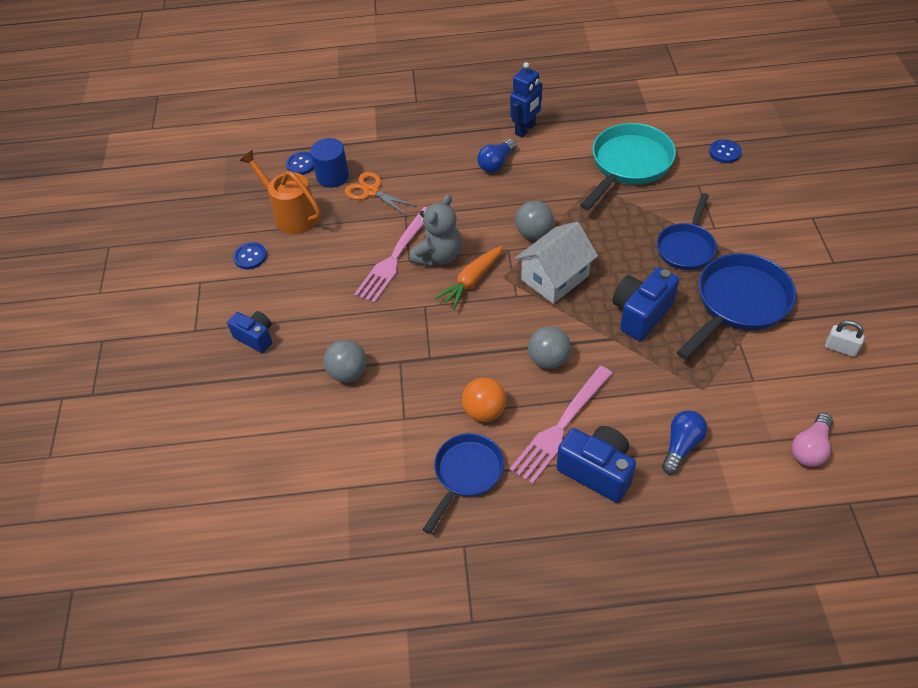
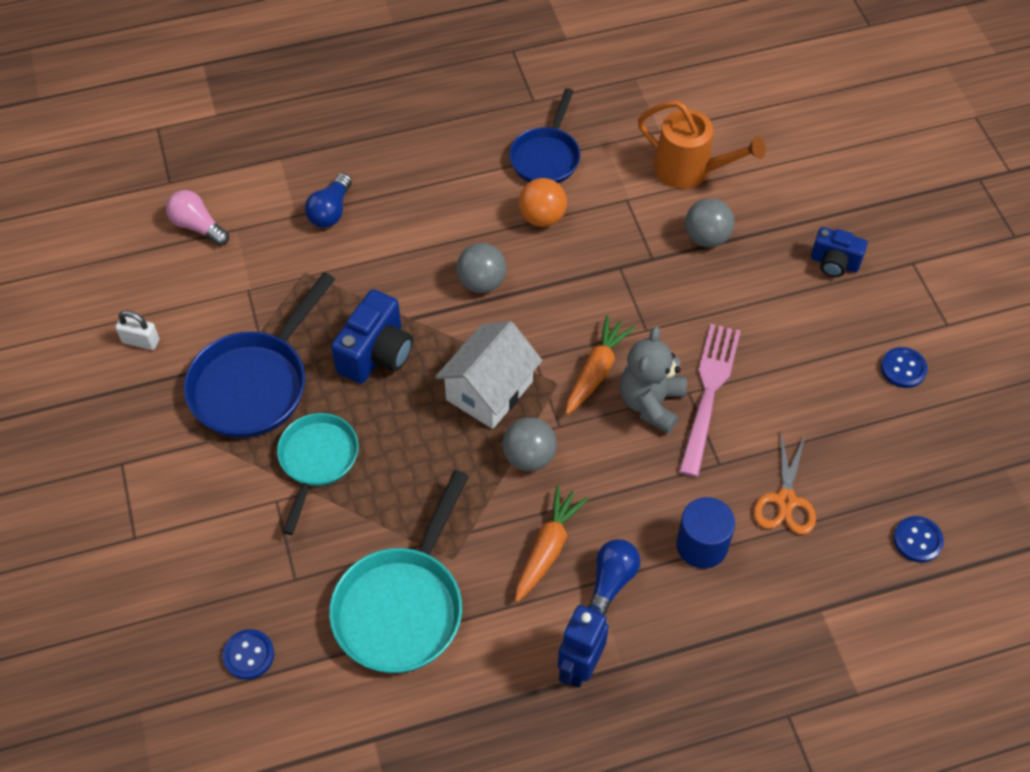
camera: 165 degrees right, 5 degrees up
(291, 215) = (883, 443): orange watering can -> orange watering can (690, 170)
(333, 176) = (856, 522): blue cylinder -> blue cylinder (702, 545)
(371, 191) = (785, 501): orange scissors -> orange scissors turned 75 degrees clockwise
(532, 183) = (548, 548): none -> orange carrot
(561, 427) = (457, 213): pink fork -> none
(597, 471) = (416, 177): blue camera -> none
(686, 247) = (317, 461): blue pan -> turquoise pan
(810, 448) = (198, 226): pink light bulb -> pink light bulb turned 75 degrees counterclockwise

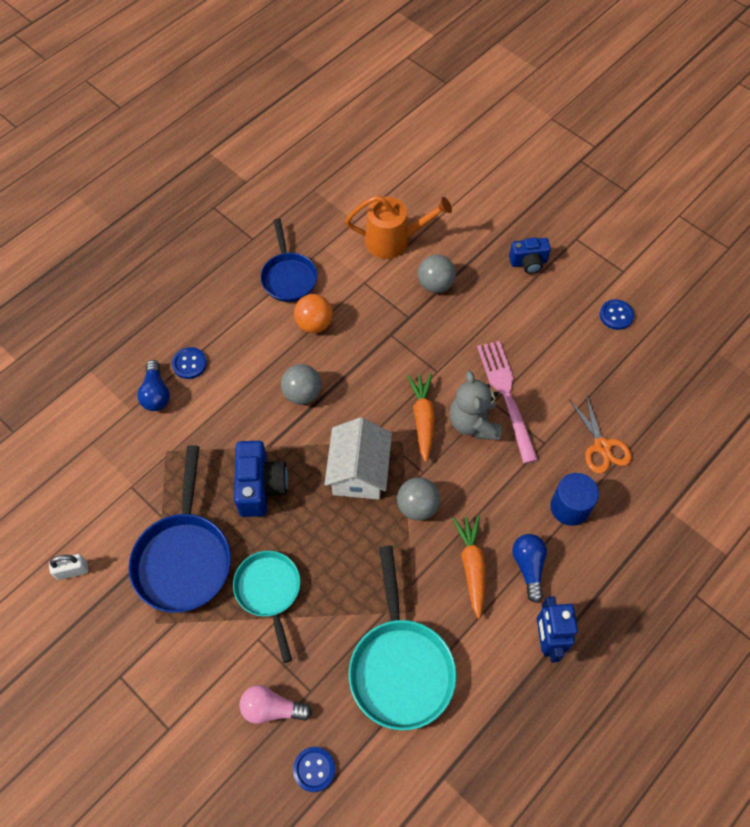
camera: 30 degrees left, 5 degrees up
(198, 226) = (59, 456): pink light bulb -> pink light bulb (272, 708)
(917, 540) = (697, 429): blue button -> blue button (189, 364)

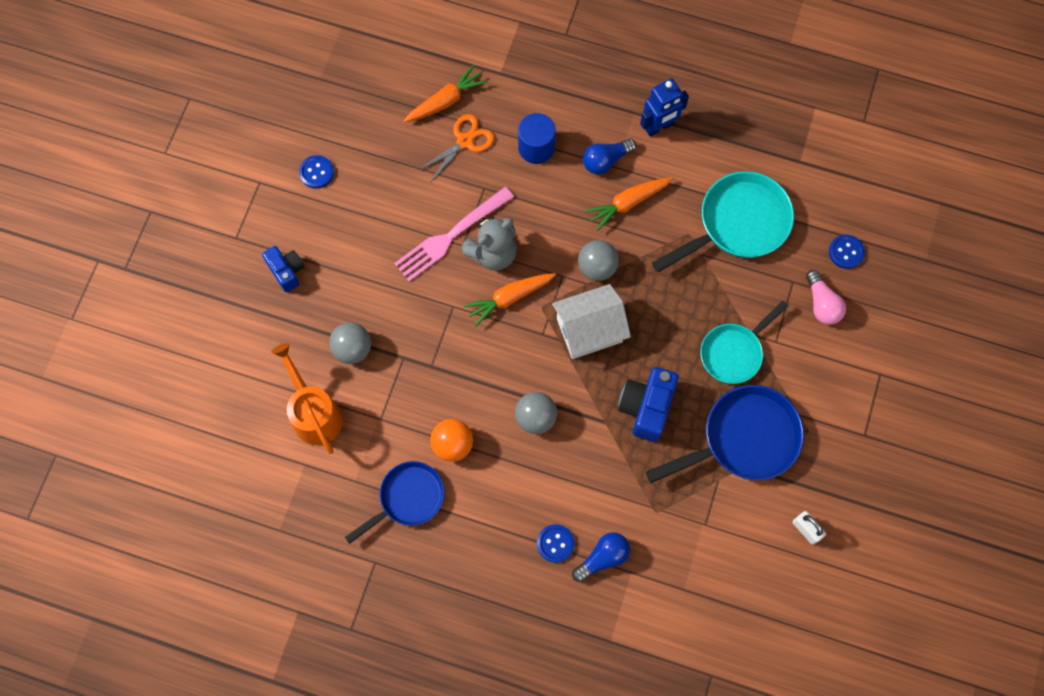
camera: 115 degrees left, 10 degrees up
(260, 486) = (646, 408): blue camera -> blue camera turned 45 degrees counterclockwise
(653, 447) = (445, 101): none -> orange carrot

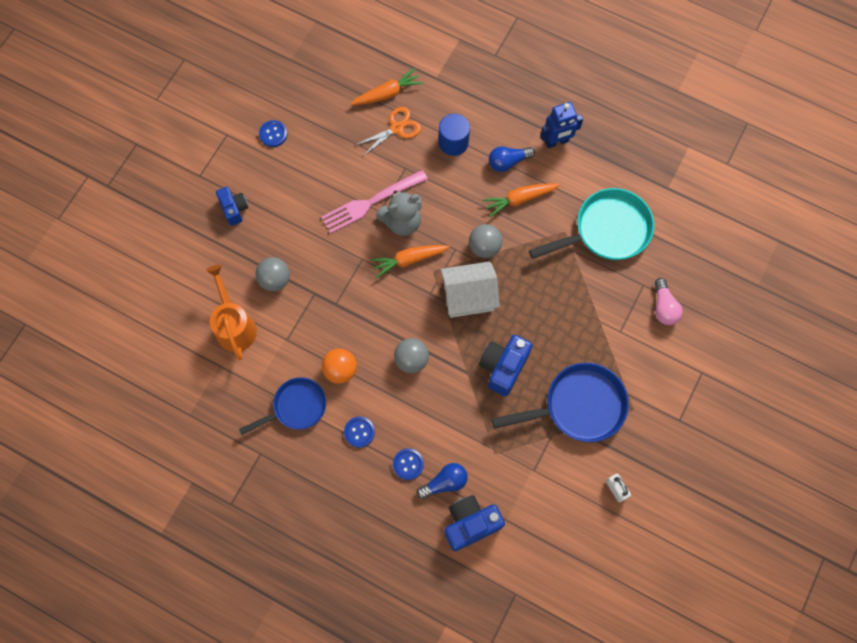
camera: 10 degrees right, 0 degrees up
(643, 601) = (470, 524): none -> blue camera
(734, 352) = (584, 334): turquoise pan -> none
(846, 252) = (692, 268): blue button -> blue button (359, 432)

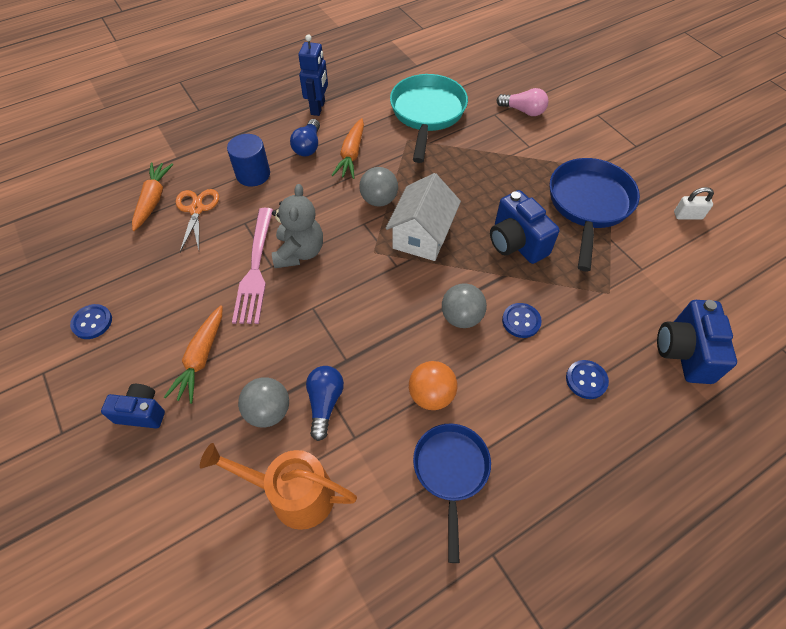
camera: 60 degrees left, 15 degrees down
(359, 432) = (521, 413): blue button -> blue button (521, 321)
(408, 260) = (346, 266): orange carrot -> orange carrot (201, 358)
(444, 482) = (624, 354): blue light bulb -> blue light bulb (325, 403)

